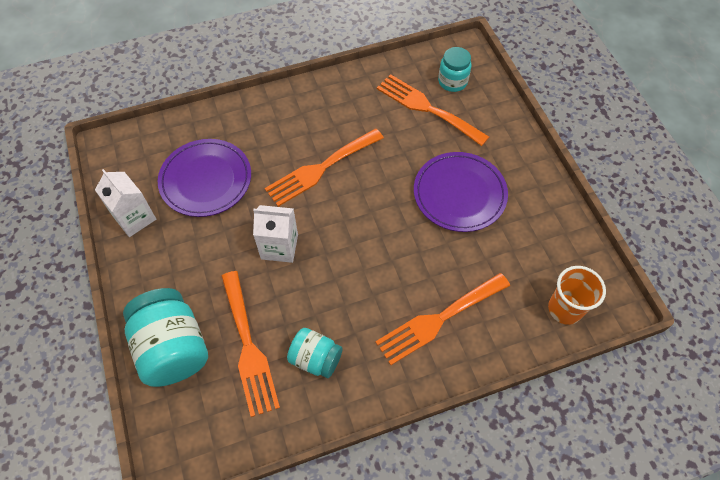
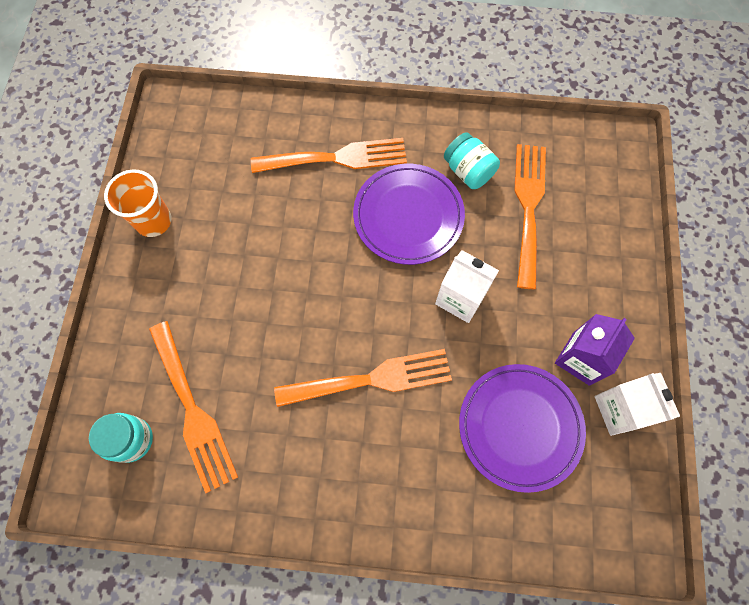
camera: 155 degrees left, 10 degrees up
(171, 241) = (581, 358): none -> purple carton
(173, 348) = (603, 236): turquoise jar -> none
(459, 194) = (233, 274): purple plate -> purple plate (408, 216)
(565, 309) = (217, 120): orange cup -> orange cup (153, 221)

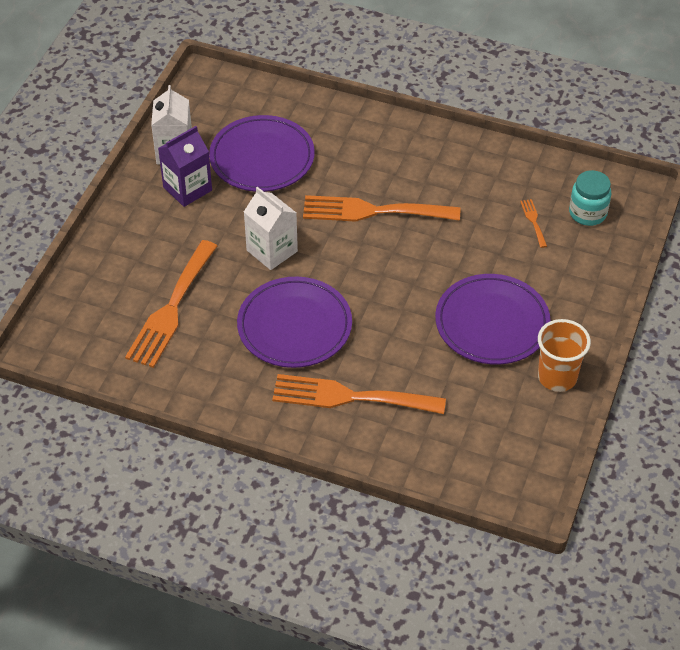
camera: 165 degrees left, 20 degrees down
(193, 411) = (533, 221): orange fork -> orange fork, size x0.41
(221, 265) = (492, 323): none -> purple plate
(468, 171) = (216, 354): turquoise jar -> none

